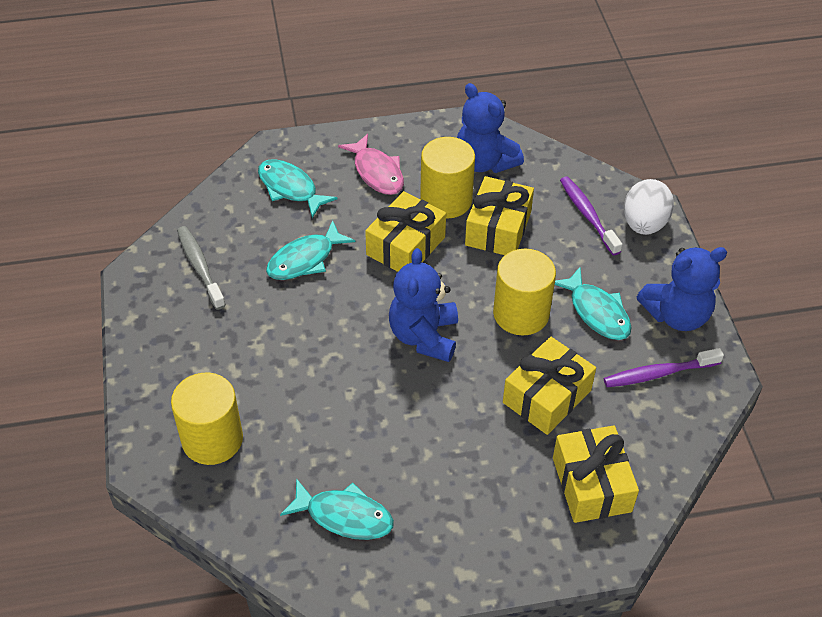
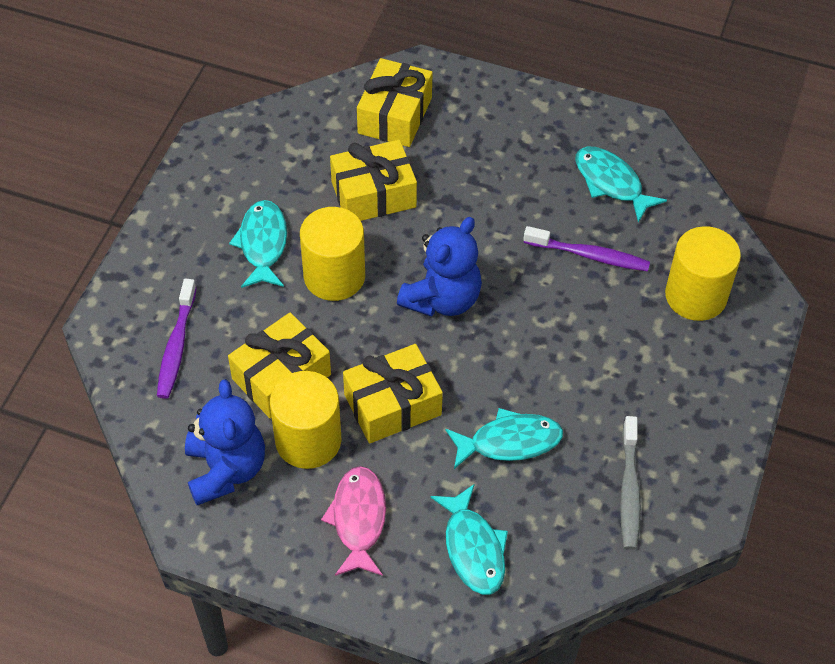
camera: 150 degrees left, 5 degrees up
(644, 224) = (131, 308): white egg -> none
(658, 373) = (261, 167): purple toothbrush -> purple toothbrush (589, 255)
(676, 315) = (194, 207): blue teddy bear -> none

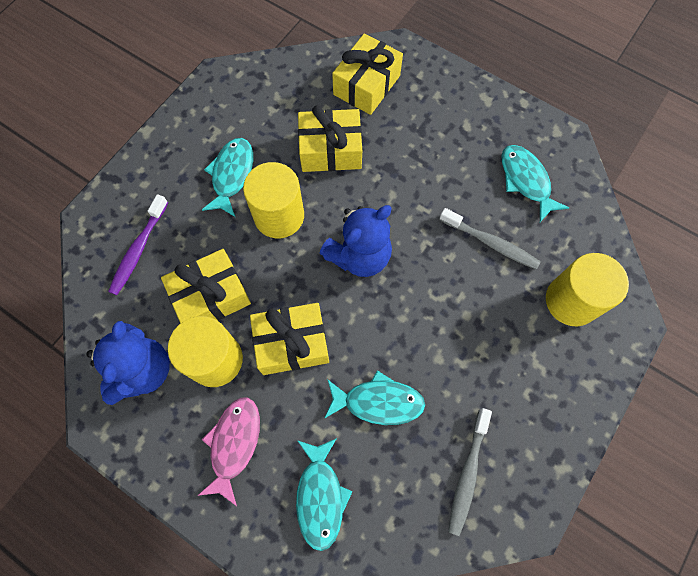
camera: 15 degrees right, 15 degrees up
(589, 255) = (491, 243): purple toothbrush -> grey toothbrush

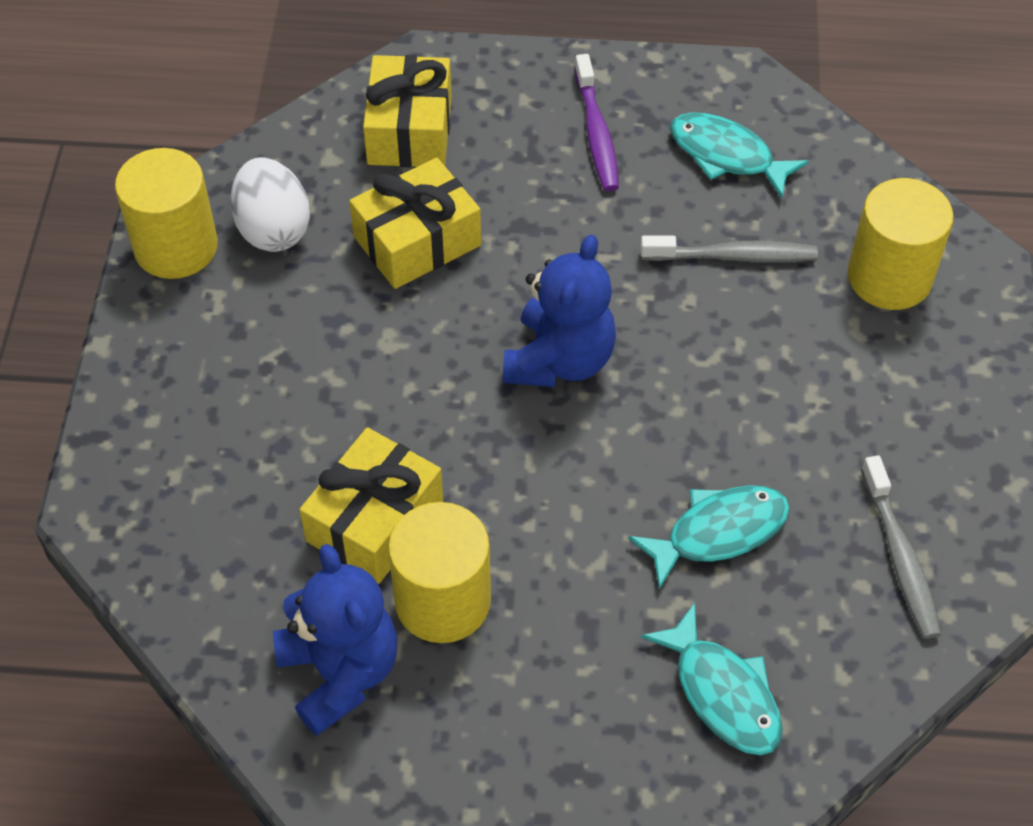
camera: 30 degrees left, 15 degrees down
(138, 250) = (211, 514): purple toothbrush -> purple toothbrush (596, 133)
(231, 175) = (287, 343): turquoise fish -> none
(234, 444) = (551, 695): pink fish -> none
(265, 108) = (273, 229): none -> white egg
(279, 216) = (401, 364): yellow cylinder -> yellow cylinder (176, 247)
(292, 343) = (542, 521): yellow gift -> none

